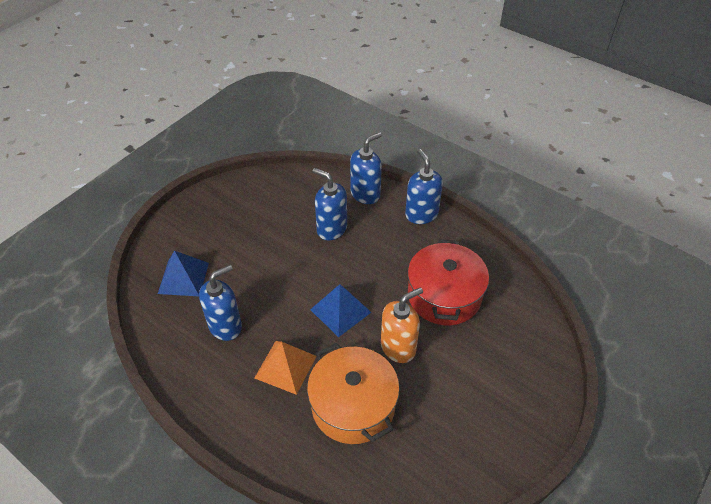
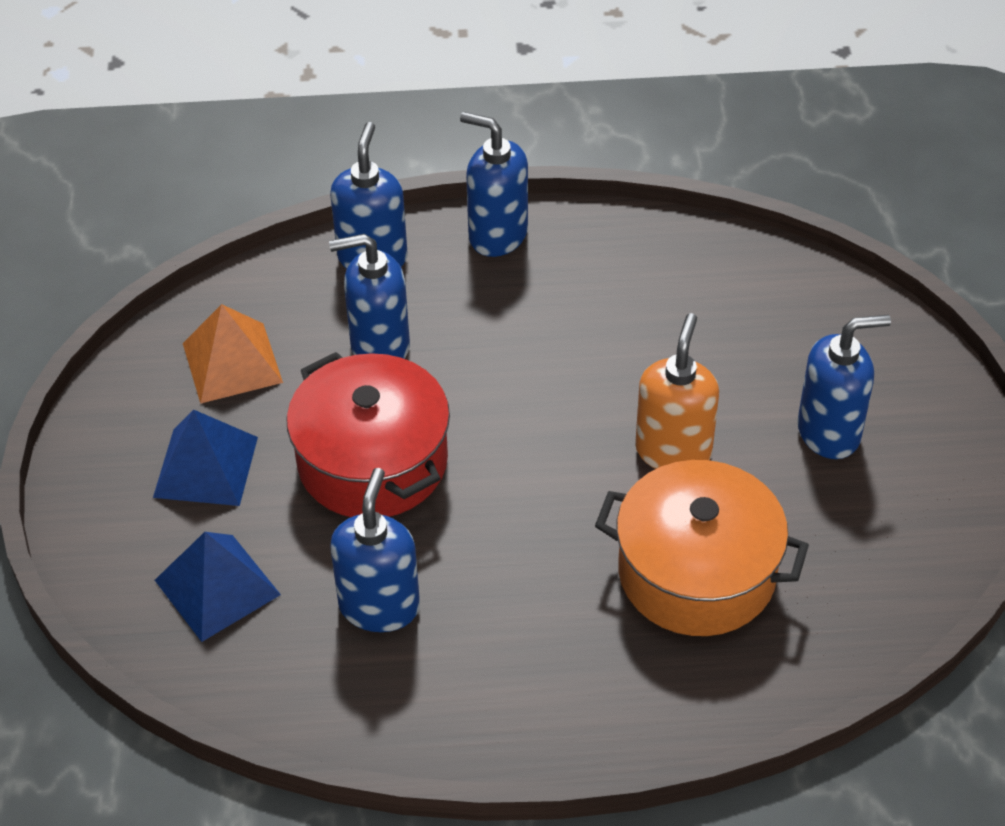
camera: 40 degrees left, 0 degrees up
(285, 367) = (542, 594): orange pyramid -> orange pyramid (232, 362)
(340, 310) = (533, 459): blue pyramid -> blue pyramid (205, 466)
(444, 296) = (660, 334): red pot -> red pot (372, 461)
(474, 388) = (829, 432): none -> blue soap dispenser

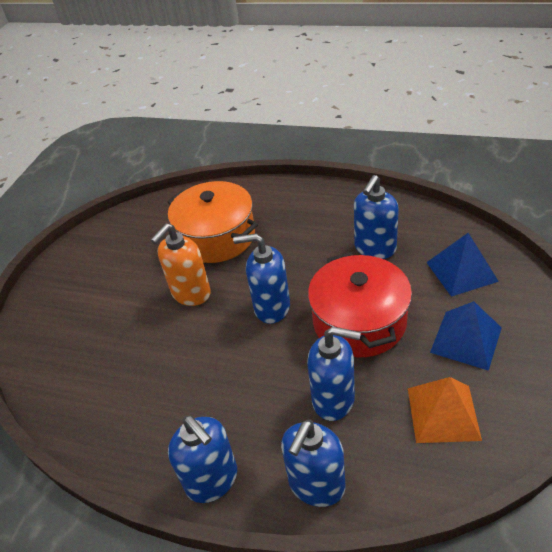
camera: 155 degrees left, 5 degrees down
(829, 432) = (108, 287): blue soap dispenser -> blue soap dispenser (271, 307)

